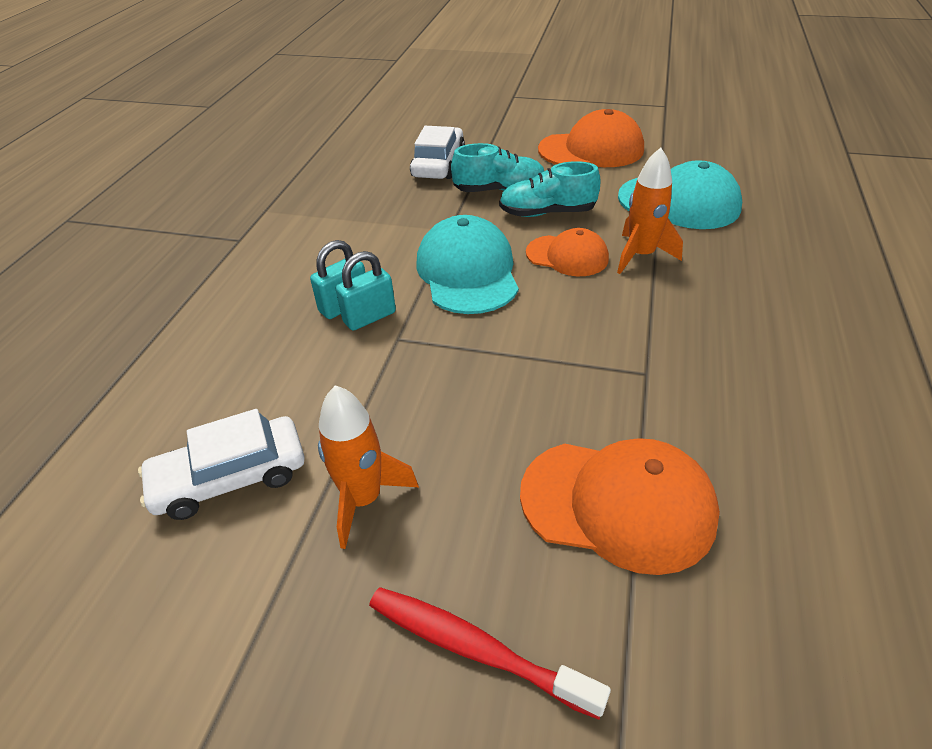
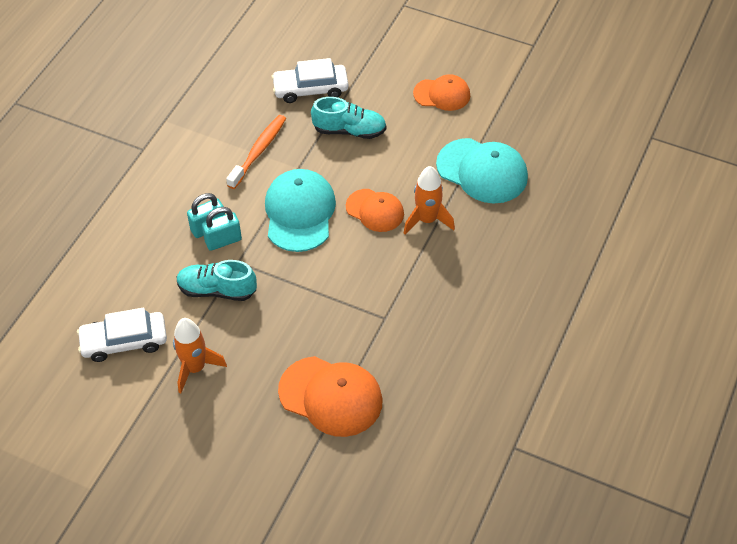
camera: 10 degrees right, 10 degrees up
(393, 221) = (259, 151): none -> orange toothbrush
(438, 164) = (310, 89): white car -> white car turned 120 degrees counterclockwise
(475, 648) = (233, 452): red toothbrush -> none
(547, 213) = (377, 163): turquoise shoe -> turquoise shoe (217, 290)
(591, 150) = (442, 94): orange cap -> orange cap, size x0.63

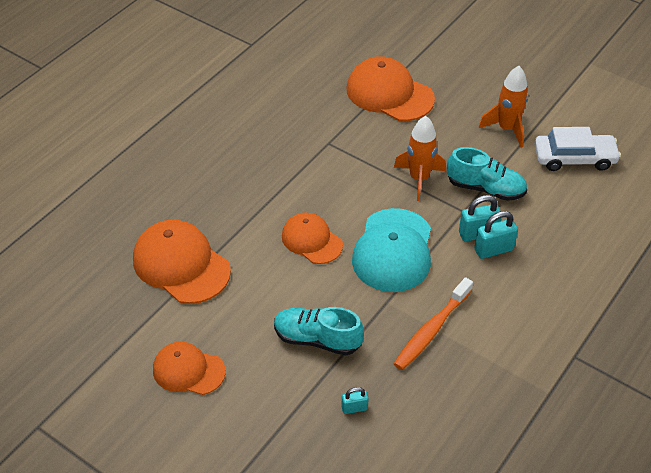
camera: 170 degrees left, 5 degrees down
(310, 89) = (354, 408): white car -> turquoise padlock
(427, 220) = (260, 222): orange rocket -> orange rocket (419, 179)
(482, 171) = (181, 264): turquoise cap -> orange cap

